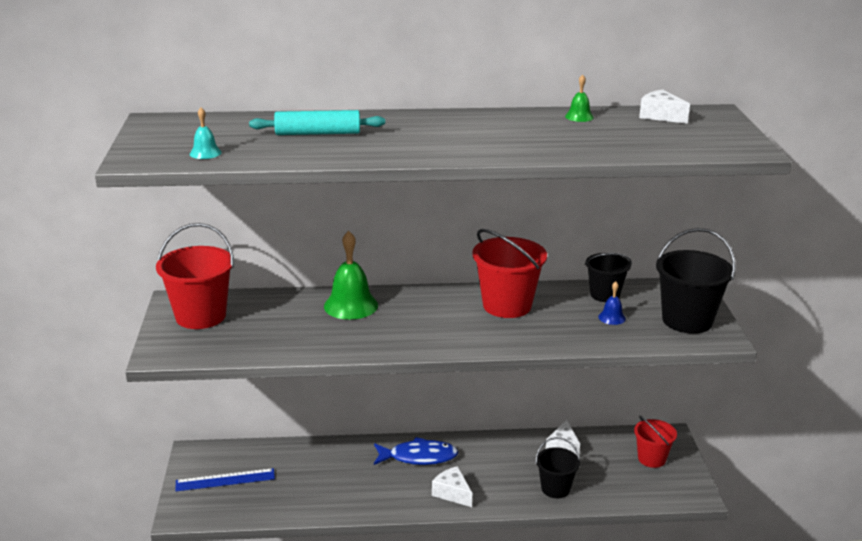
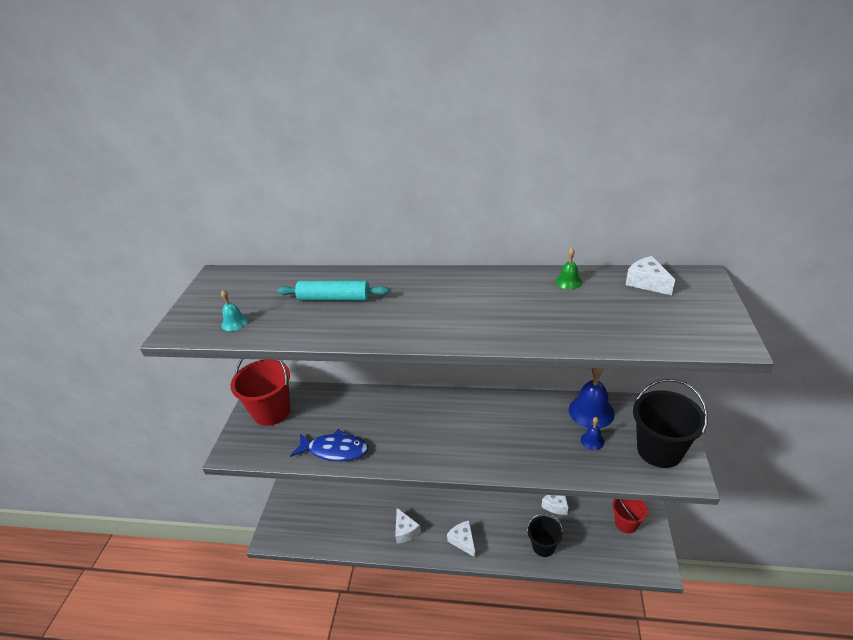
camera: 15 degrees right, 10 degrees up
(225, 480) = (306, 507): blue ruler -> none
(351, 305) = (383, 408): green bell -> none
(373, 490) = (405, 531): none -> white cheese
(419, 457) = (445, 501): blue fish -> blue fish (335, 450)
(507, 305) = (506, 418): red bucket -> none
(605, 295) = (591, 411): black bucket -> blue bell

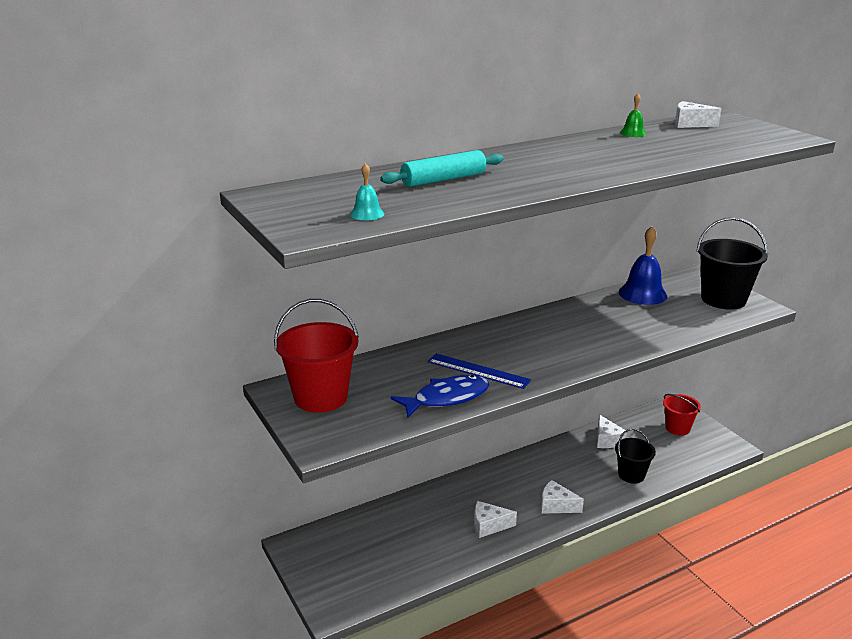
camera: 40 degrees left, 10 degrees down
(380, 435) = (478, 371): none -> blue ruler
(405, 531) = (489, 525): white cheese -> white cheese turned 150 degrees clockwise
(592, 440) = (669, 310): blue bell -> none

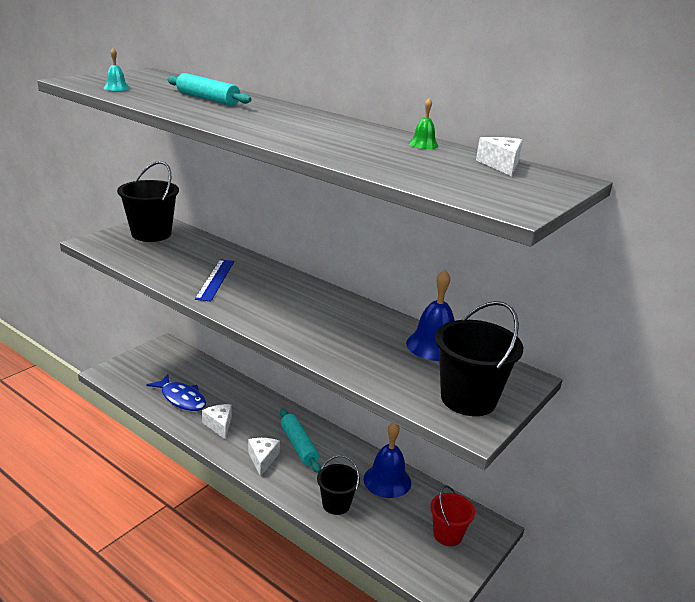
camera: 65 degrees right, 0 degrees up
(320, 397) = (151, 234): red bucket -> black bucket
(446, 398) = (167, 272): blue fish -> blue fish (181, 398)
(542, 478) = (298, 445): none -> turquoise rolling pin
(607, 440) = (387, 480): white cheese -> blue bell

